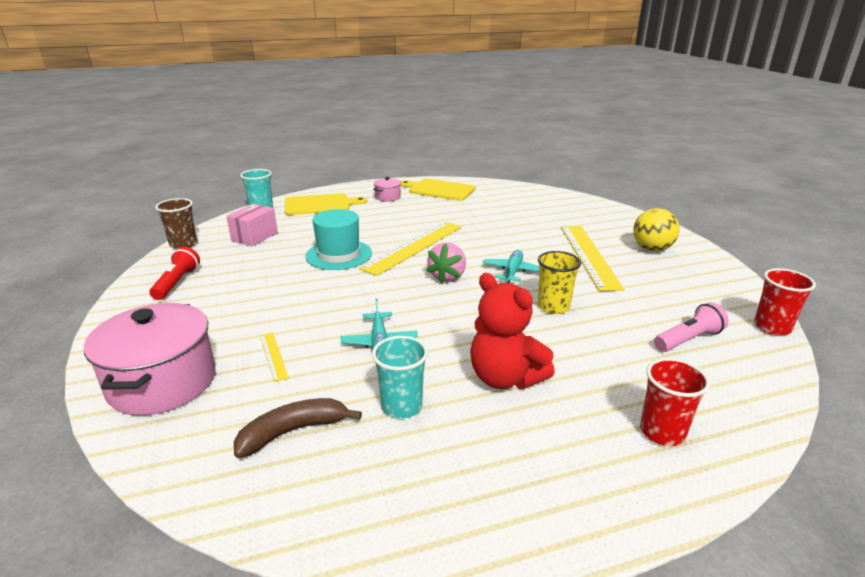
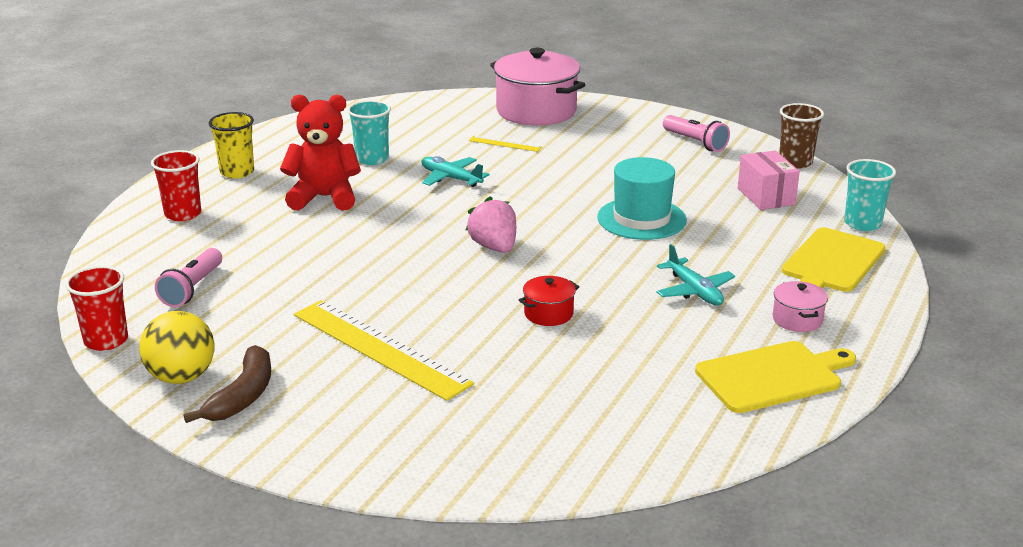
camera: 135 degrees right, 0 degrees up
(177, 283) = (695, 142): red flashlight -> pink flashlight
(293, 431) = (414, 128): brown banana -> brown banana (243, 396)
(413, 247) = (593, 262): yellow ruler -> none
(481, 236) = (548, 314): none -> red pot
(512, 271) = (439, 283): turquoise plane -> turquoise plane (694, 291)
(553, 307) = (349, 264): yellow cup -> yellow cup (237, 172)
(651, 249) = (306, 404): yellow ball -> yellow ball (181, 377)

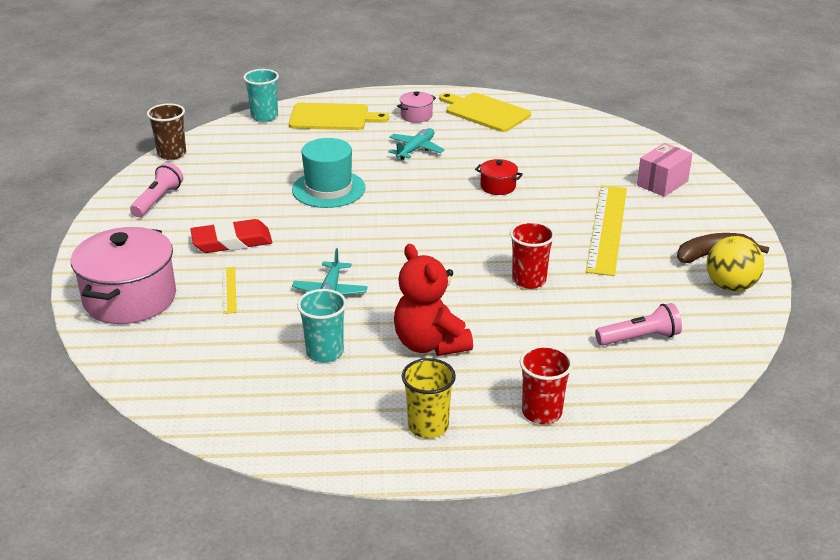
camera: 120 degrees left, 5 degrees up
(106, 340) = (743, 340): red cup -> red cup (529, 280)
(494, 247) = (432, 232): pink strawberry -> none
(583, 158) = (232, 241): none -> red eraser
(765, 196) = (247, 153): pink box -> pink box (662, 183)

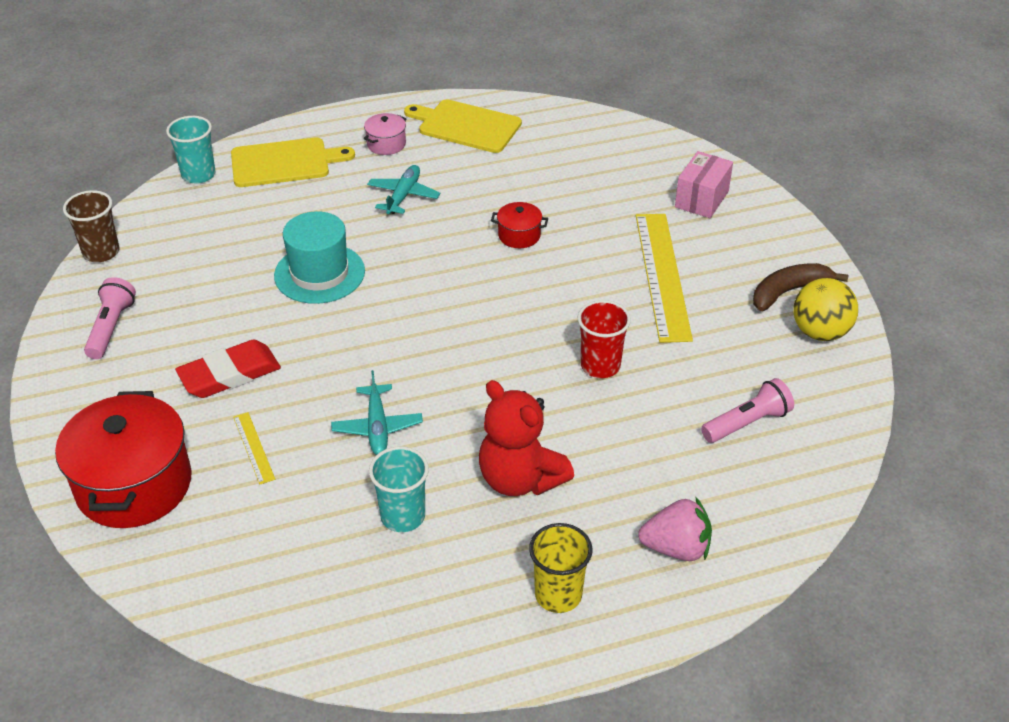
camera: 15 degrees left, 10 degrees up
(130, 298) = (134, 485): pink pot -> red pot
(542, 412) = (676, 548): red cup -> pink strawberry

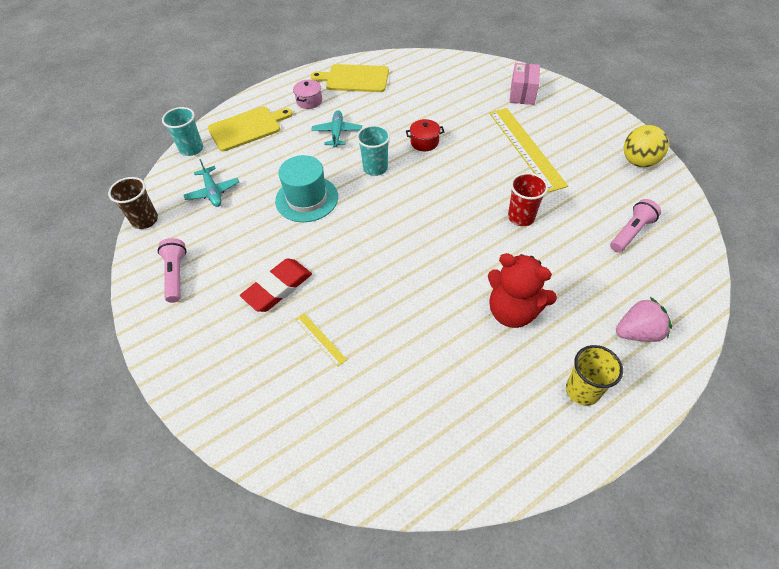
camera: 15 degrees left, 10 degrees up
(134, 485) = (245, 394): red pot -> none
(377, 427) = (399, 300): turquoise plane -> turquoise plane (213, 192)
(403, 516) = (449, 362): turquoise cup -> turquoise cup (375, 168)
(789, 291) = (606, 140): brown banana -> none

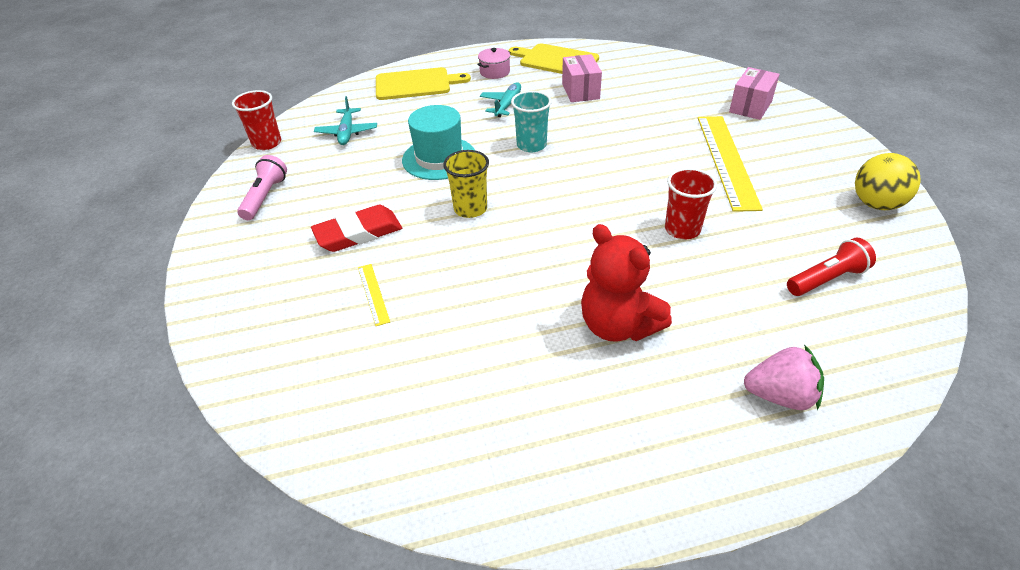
camera: 20 degrees right, 10 degrees down
(145, 220) = (267, 143): brown cup -> red cup
(191, 149) = (349, 92): turquoise cup -> none
(389, 106) = (580, 91): none -> pink box
(424, 142) = (602, 132): red pot -> none
(582, 390) = (665, 441): yellow cup -> yellow cup (470, 209)
(631, 232) = (827, 279): pink flashlight -> red flashlight

